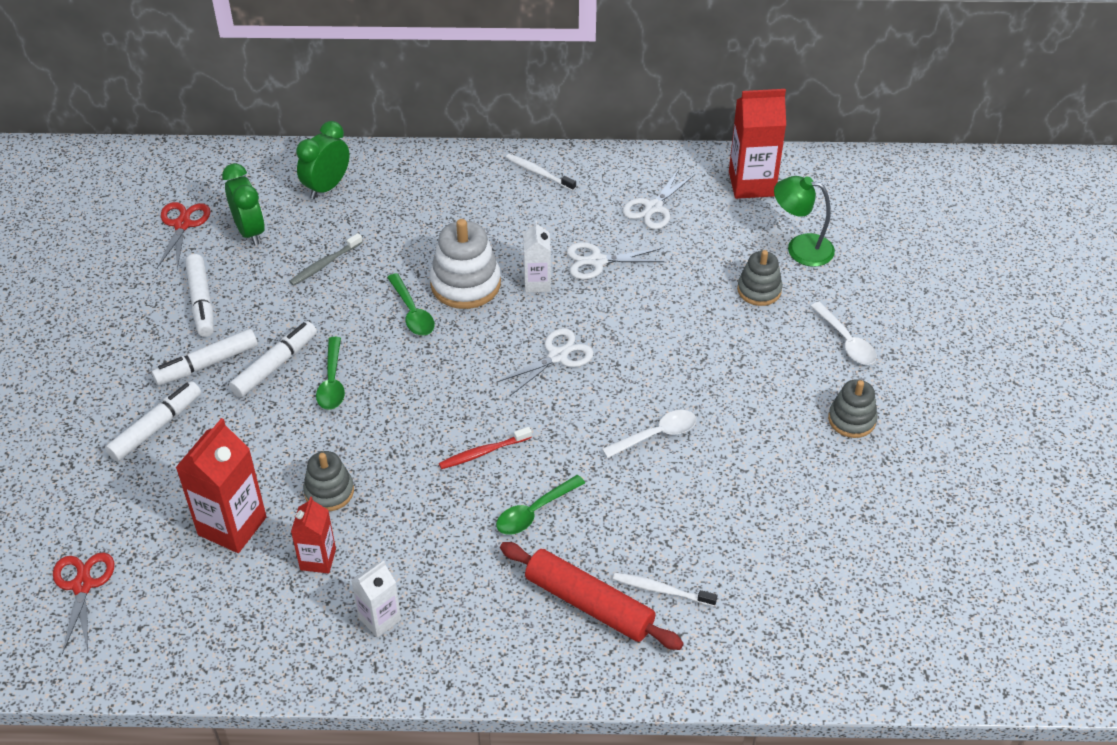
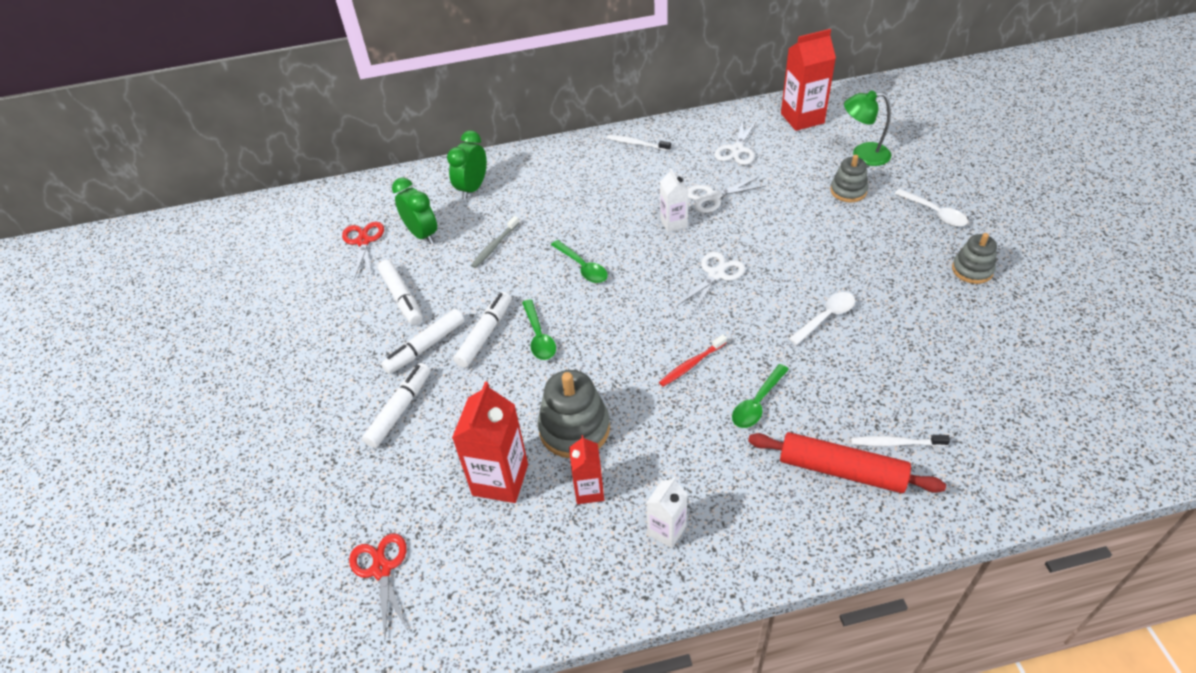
camera: 10 degrees left, 0 degrees up
(329, 491) = (574, 429): grey stacking toy -> grey stacking toy, size x1.60
(465, 284) = (616, 236): white stacking toy -> none

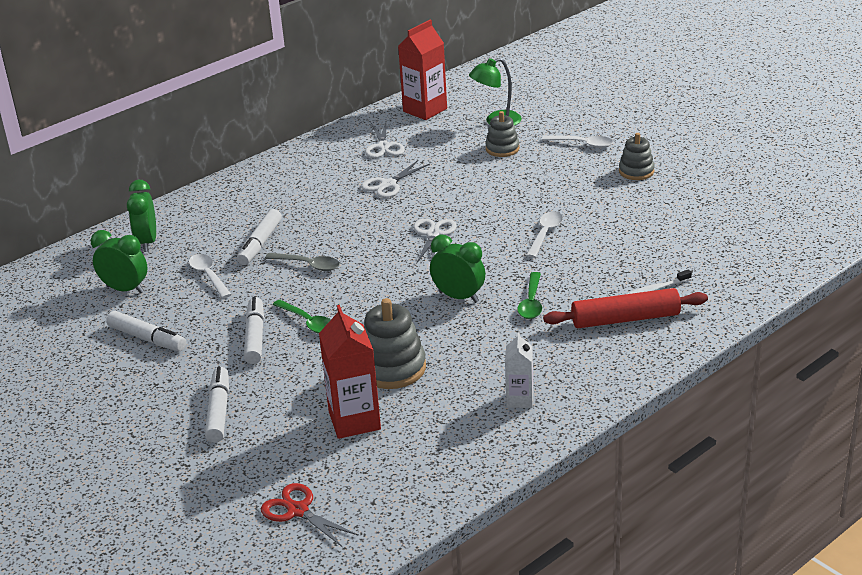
camera: 30 degrees left, 15 degrees down
(363, 241) = (66, 312): red scissors -> none
(425, 347) = (204, 363): white marker -> white marker (260, 244)
(494, 246) = (208, 276): grey toothbrush -> white spoon
(582, 267) = (308, 265): green spoon -> grey spoon
(589, 490) = (437, 400): red carton -> none
(636, 144) = (285, 167): white toothbrush -> none
(673, 223) = (367, 212): white carton -> none
(691, 364) = (458, 297): red toothbrush -> green clock

